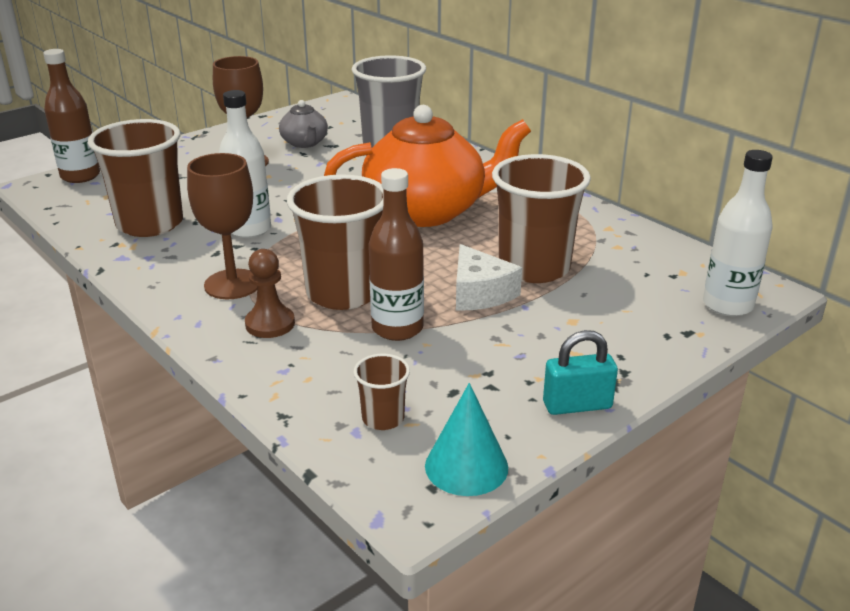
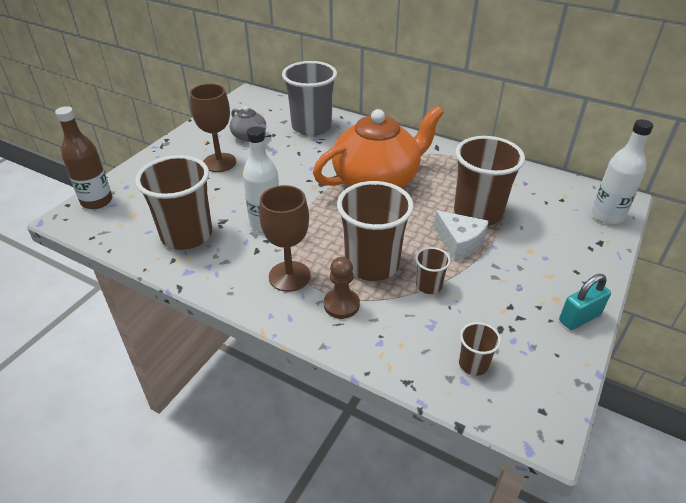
camera: 20 degrees left, 10 degrees up
(397, 328) = (429, 285): brown bottle -> brown cup
(466, 466) = (550, 387): turquoise cone -> none

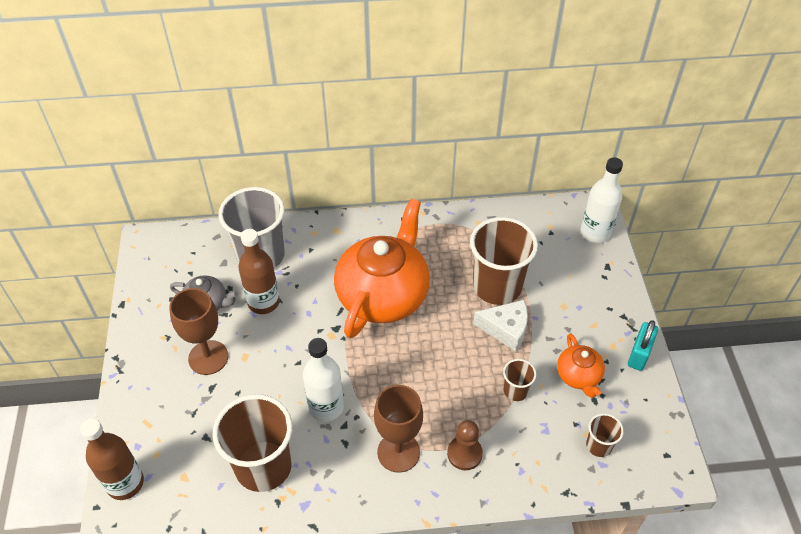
camera: 35 degrees left, 10 degrees up
(287, 150) = (263, 302): none -> brown bottle
(372, 264) = (455, 396): brown cup -> none
(500, 304) = (578, 376): none -> orange teapot

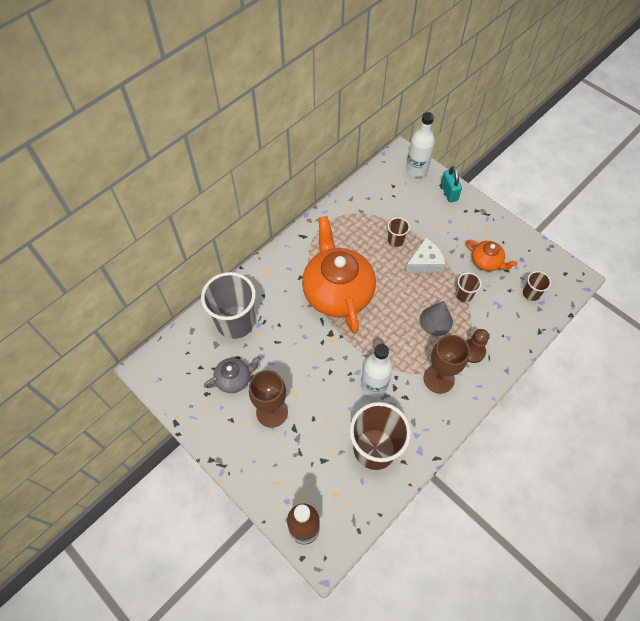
camera: 40 degrees left, 10 degrees up
(263, 302) = (269, 350): brown bottle -> none
(457, 394) = (436, 320): none -> grey cone
(497, 286) = (396, 240): brown cup -> brown cup, size x0.46
(639, 354) = (503, 227): turquoise padlock -> turquoise padlock (449, 192)

